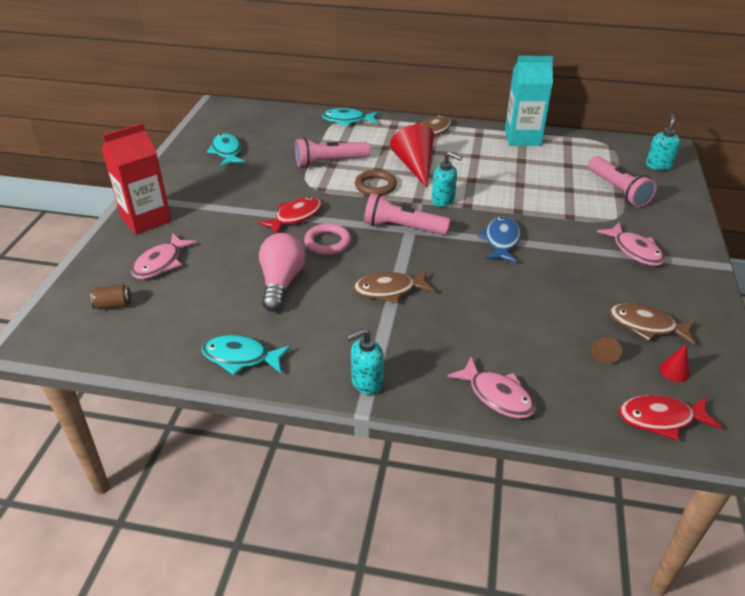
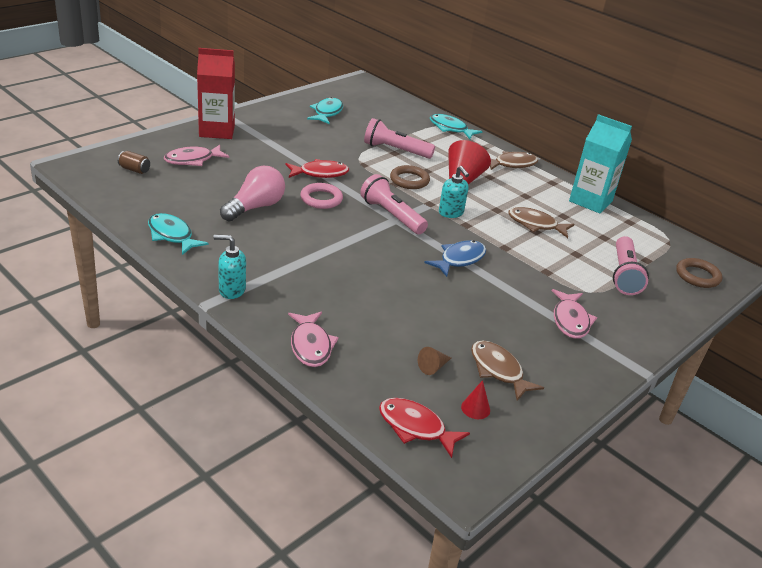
camera: 30 degrees right, 5 degrees down
(389, 290) = (324, 248): brown fish -> brown fish (535, 224)
(658, 166) = (697, 276): turquoise soap dispenser -> brown ring

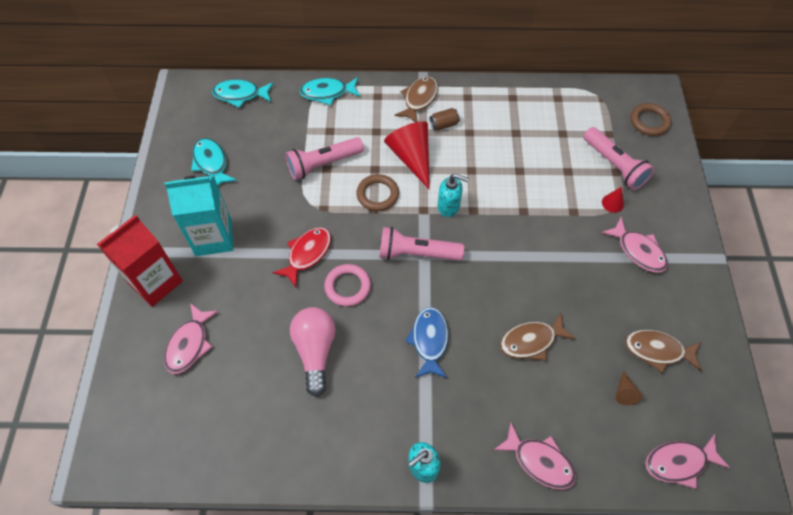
camera: 40 degrees left, 25 degrees up
(134, 170) = (160, 410): brown can -> brown can (444, 124)
(172, 235) = (301, 457): turquoise fish -> turquoise fish (240, 95)
(415, 427) = (679, 462): red fish -> pink fish
(459, 259) = (513, 257): blue fish -> blue fish (429, 341)
(475, 408) = (686, 403): red cone -> red cone (612, 203)
(535, 224) = (511, 162): brown fish -> brown fish (531, 341)
(590, 201) = (512, 96): turquoise carton -> turquoise carton (213, 237)

